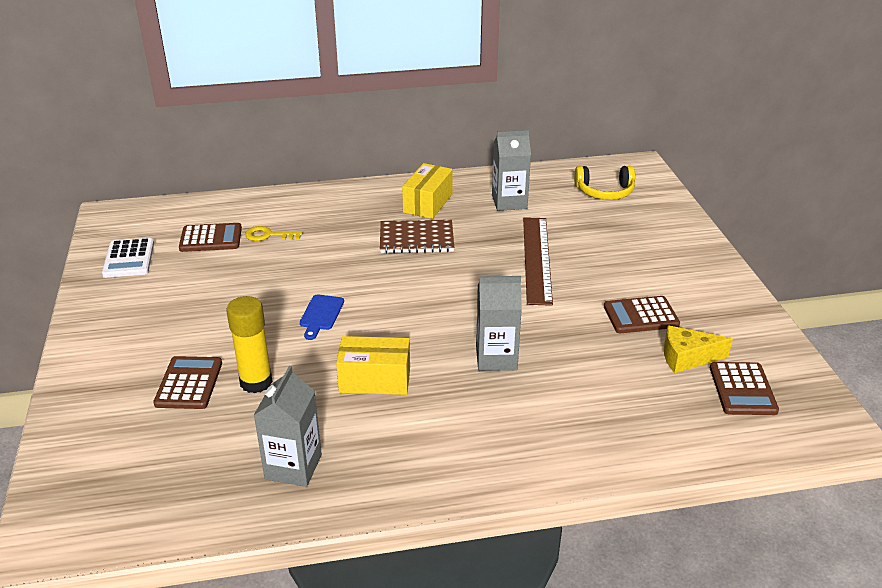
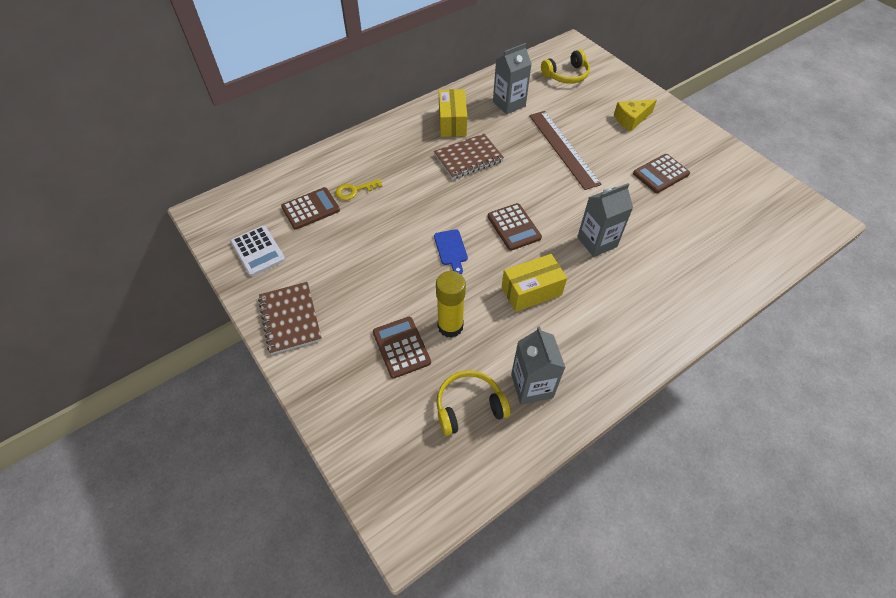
camera: 25 degrees left, 20 degrees up
(106, 323) = (290, 319): none -> brown notebook
(208, 461) = (469, 407): none -> yellow headphones
(687, 358) = (710, 198): yellow cheese -> yellow cheese (631, 119)
(742, 389) = (756, 210): brown calculator -> brown calculator (514, 227)

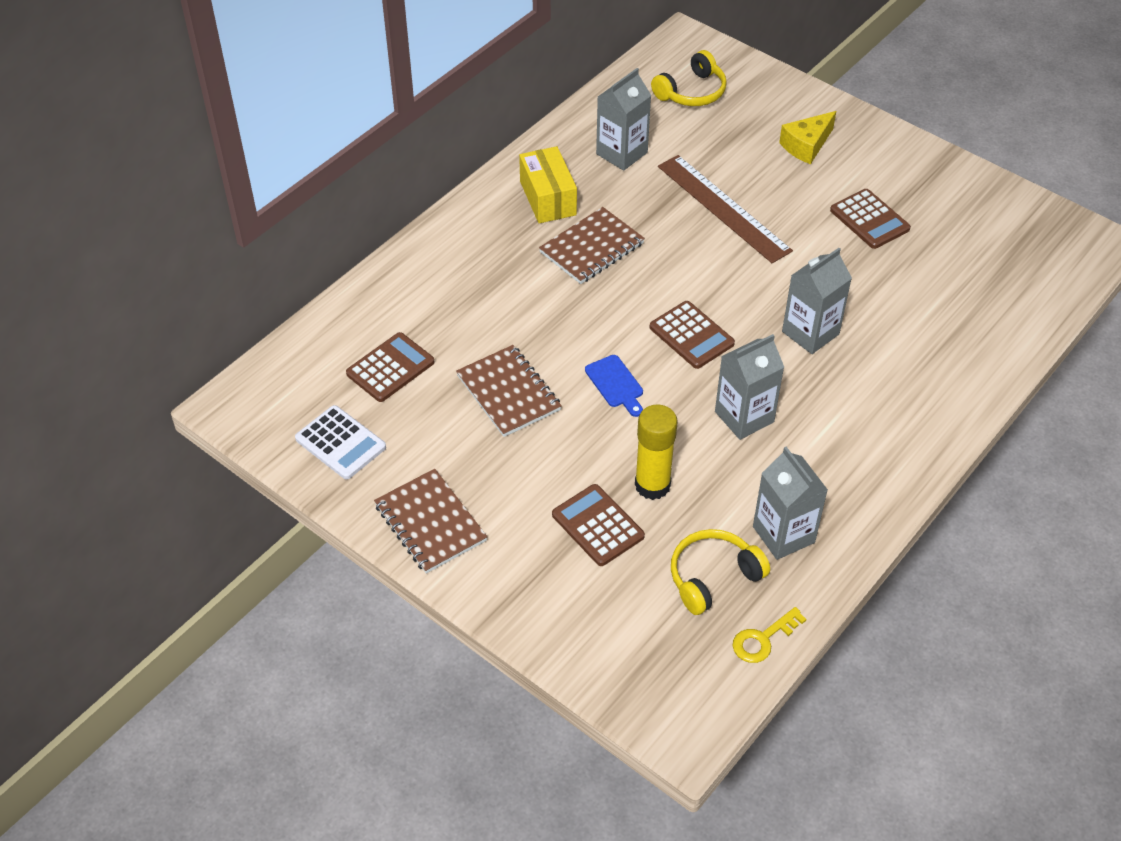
camera: 15 degrees left, 5 degrees down
(354, 190) = (444, 329): yellow key -> yellow key (763, 639)
(378, 240) = (508, 393): none -> brown notebook
(531, 291) = (744, 417): yellow box -> grey carton
(660, 174) = (869, 220): brown calculator -> brown calculator turned 75 degrees counterclockwise

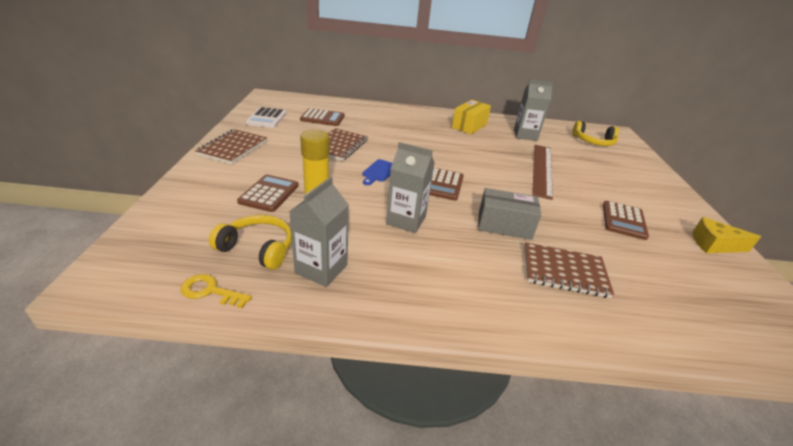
camera: 50 degrees right, 15 degrees down
(591, 248) = (457, 143): brown notebook -> brown notebook (564, 271)
(806, 145) = (629, 182): yellow cheese -> yellow cheese (714, 245)
(810, 333) = (504, 225): grey carton -> grey box

